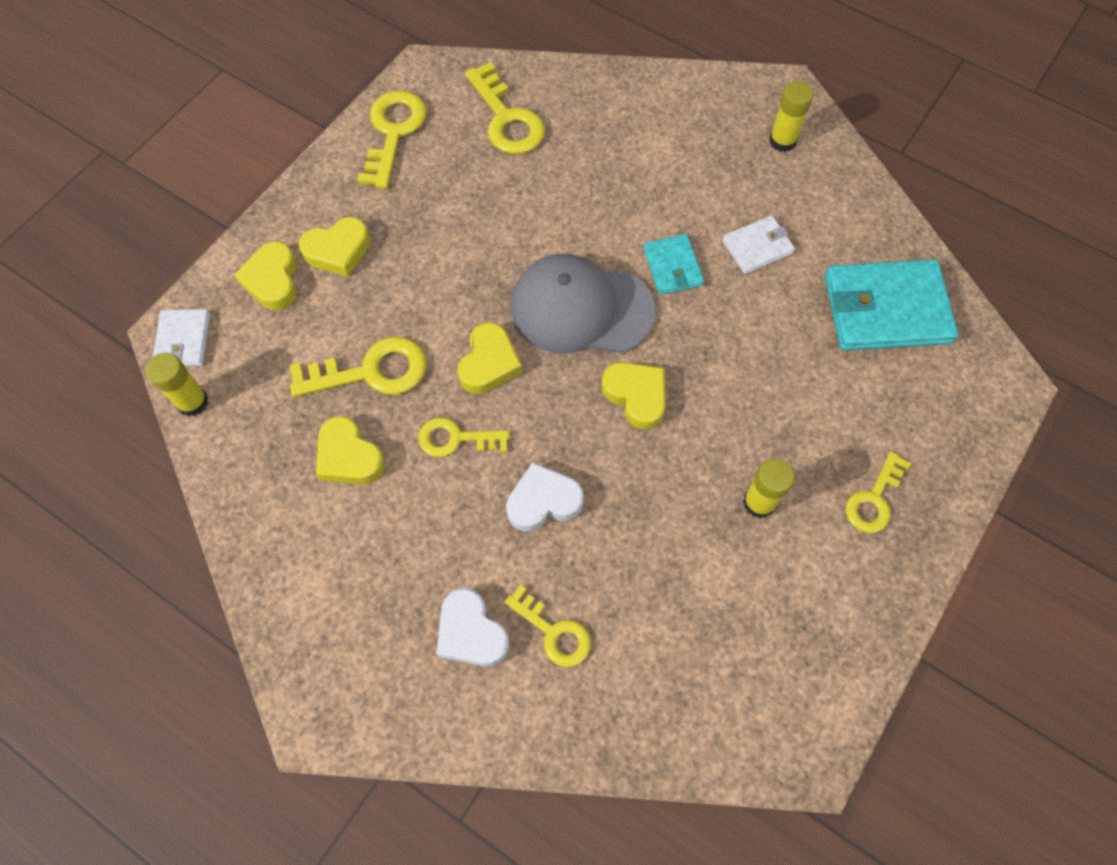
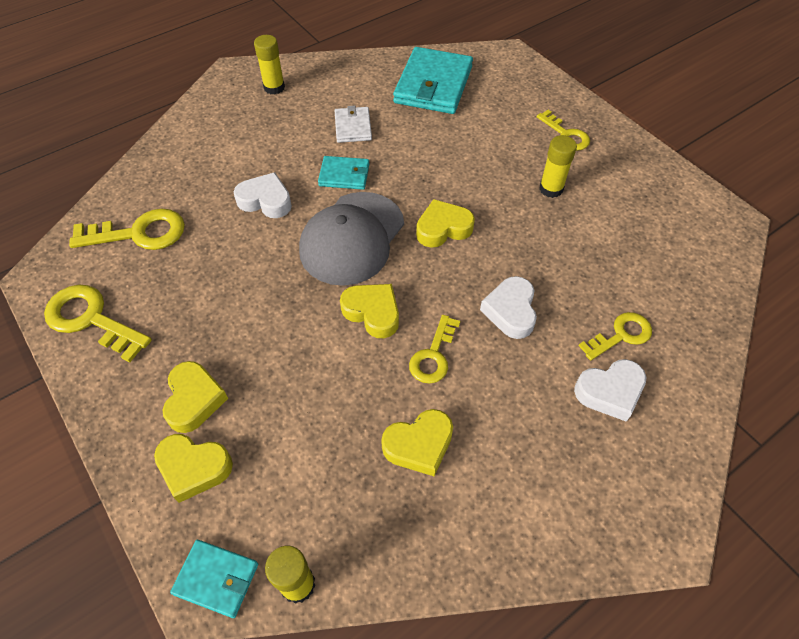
camera: 70 degrees left, 10 degrees down
(183, 340) = (216, 579): white wallet -> turquoise wallet
(371, 371) = (339, 404): yellow key -> none
(599, 207) = (265, 200): none -> white heart

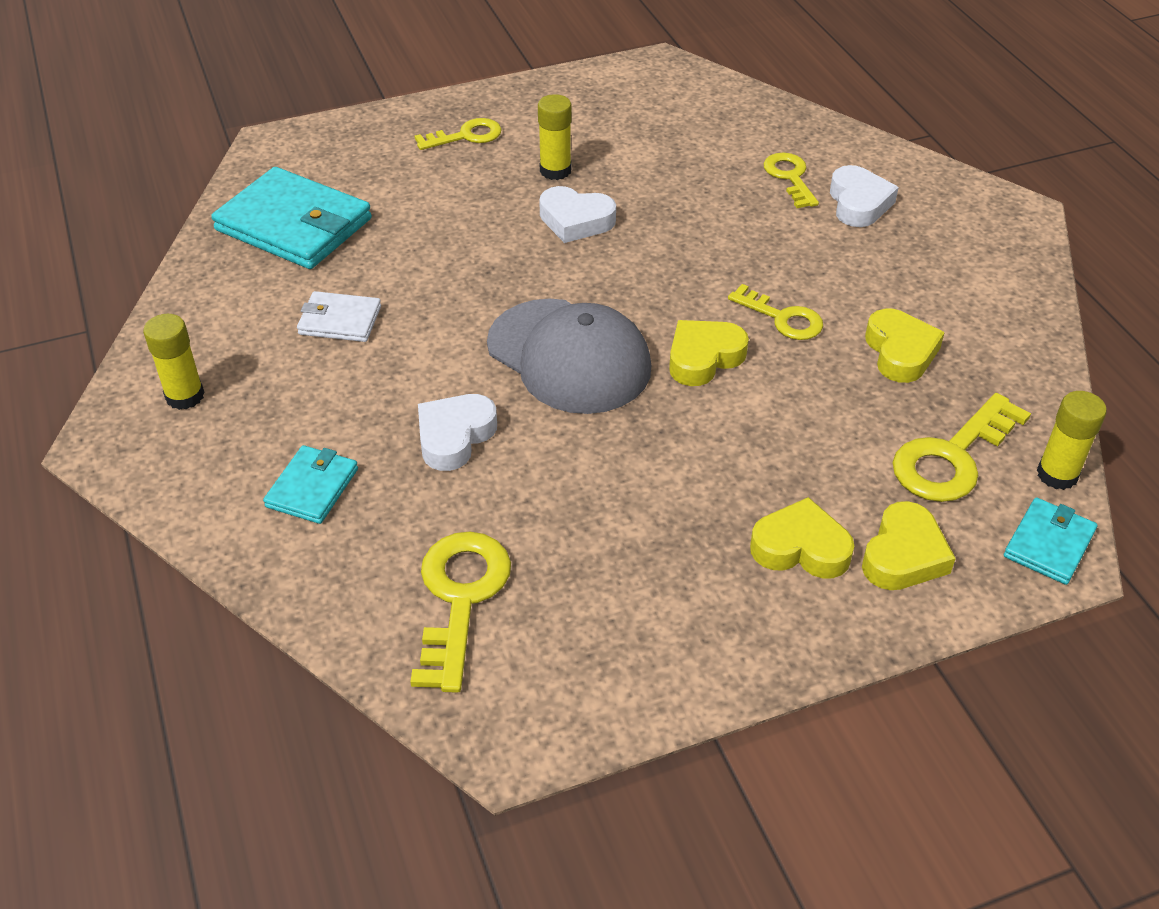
camera: 75 degrees left, 10 degrees down
(91, 319) = (625, 666): yellow key -> yellow key (951, 457)
(344, 175) = (441, 345): turquoise wallet -> turquoise wallet (312, 487)
(443, 228) = (585, 271): yellow heart -> none
(510, 311) = (735, 245): white heart -> white heart (575, 221)

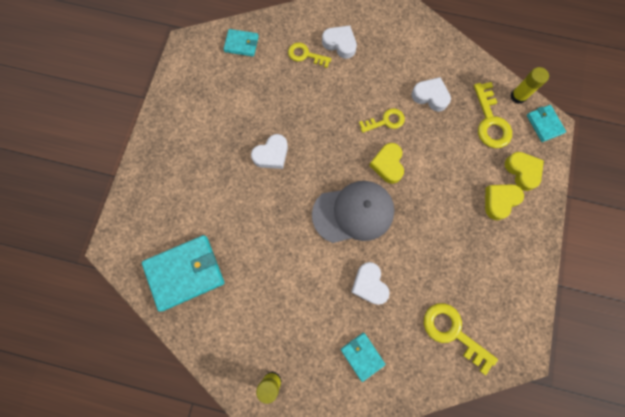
camera: 55 degrees left, 30 degrees up
(340, 320) = (267, 289): white wallet -> none
(466, 136) = (176, 159): yellow key -> none
(555, 170) = (231, 139): yellow glue stick -> none
(726, 109) = (241, 44): none -> turquoise wallet
(900, 352) = (430, 96): yellow heart -> white heart

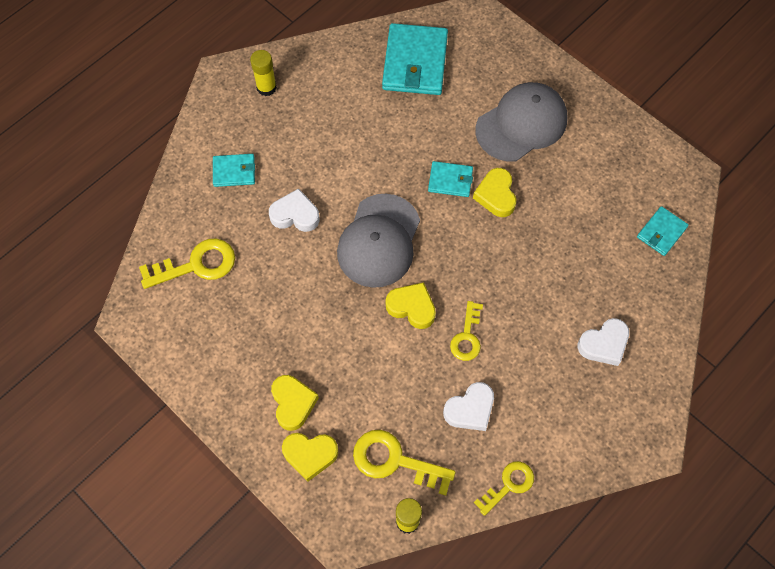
camera: 120 degrees right, 10 degrees down
(202, 166) = (521, 124): none -> grey cap
(271, 154) = (496, 195): white heart -> yellow heart
(305, 55) = (608, 295): yellow key -> yellow key (509, 485)
(544, 124) = (351, 528): turquoise wallet -> turquoise wallet (450, 180)

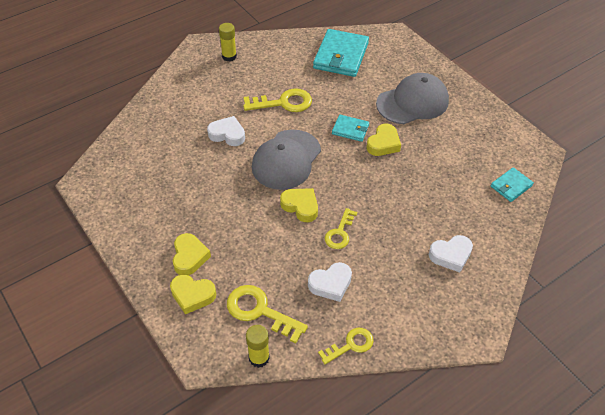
camera: 10 degrees right, 15 degrees down
(196, 265) = (144, 155): yellow key -> yellow key (283, 103)
(234, 171) = (190, 102): turquoise wallet -> none
(496, 195) = (383, 143): yellow heart -> yellow heart turned 150 degrees counterclockwise

